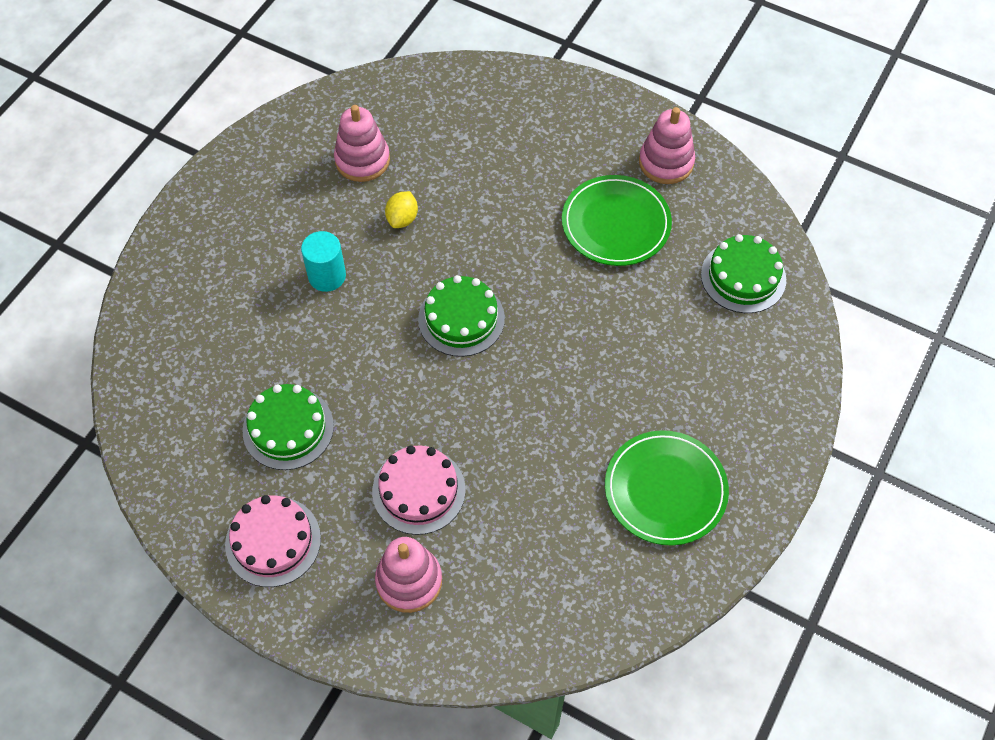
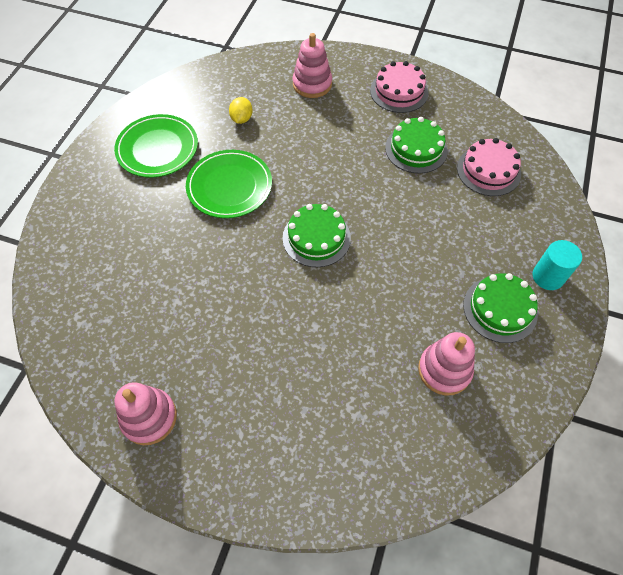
camera: 170 degrees right, 0 degrees up
(327, 276) = (432, 255): turquoise cylinder -> turquoise cylinder (548, 276)
(402, 219) = (388, 315): yellow lemon -> yellow lemon (241, 119)
(419, 490) = (318, 127): pink cake -> pink cake (488, 170)
(616, 224) = (197, 341): green plate -> green plate (229, 186)
(743, 277) = (85, 307): green cake -> green cake (500, 309)

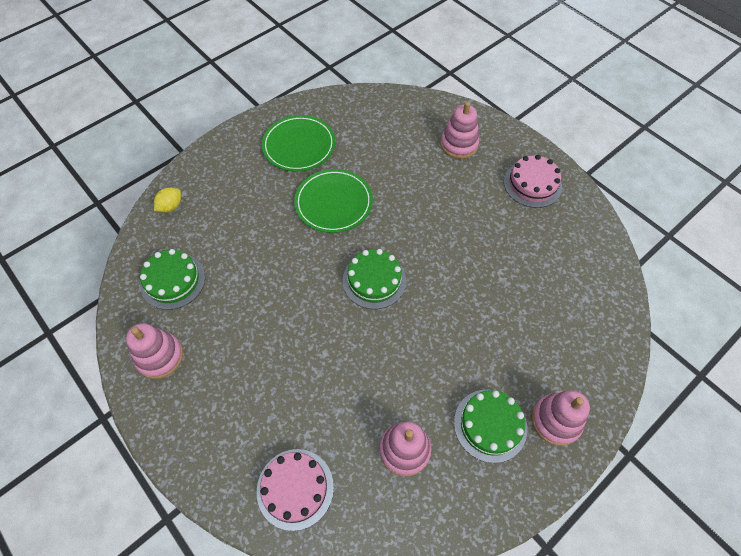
camera: 30 degrees right, 0 degrees up
(241, 119) = (380, 149): yellow lemon -> yellow lemon (171, 206)
(416, 149) = (512, 244): green cake -> green cake (173, 281)
(488, 170) = (567, 295): pink cake -> pink cake (295, 488)
(548, 276) = (556, 420): turquoise cylinder -> pink stacking toy

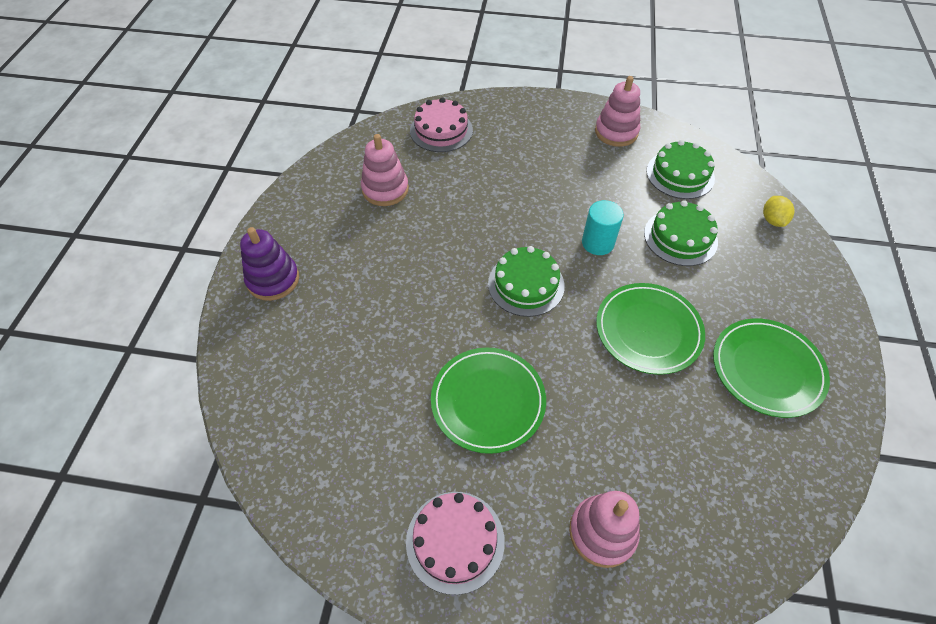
camera: 140 degrees right, 5 degrees down
(296, 274) = (597, 243): none -> turquoise cylinder
(463, 230) = (488, 401): none -> green plate
(490, 425) = (329, 242): green cake -> green cake (680, 237)
(556, 420) = (273, 279): pink stacking toy -> purple stacking toy

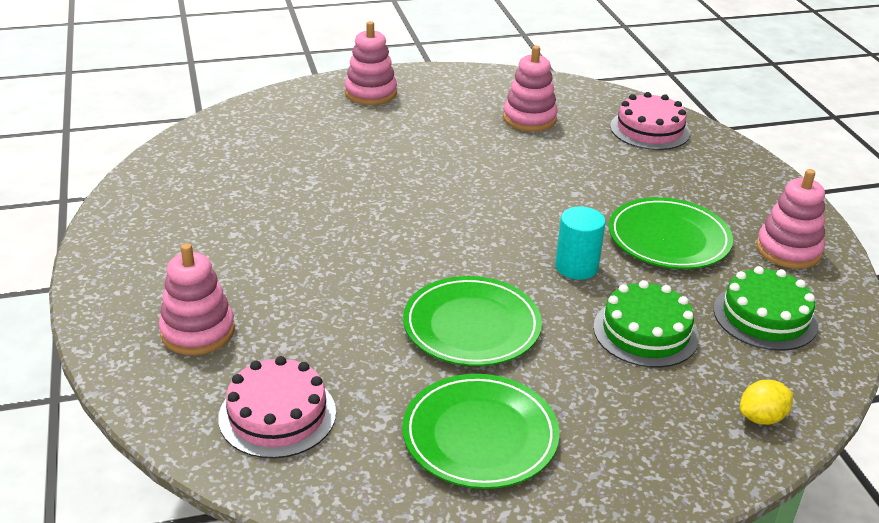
camera: 65 degrees right, 20 degrees down
(273, 279) = (370, 93): purple stacking toy -> pink stacking toy
(455, 541) = (156, 246): pink cake -> pink cake (277, 415)
(488, 401) = (309, 234): green plate -> green plate (668, 238)
(526, 284) = (472, 228): green cake -> none

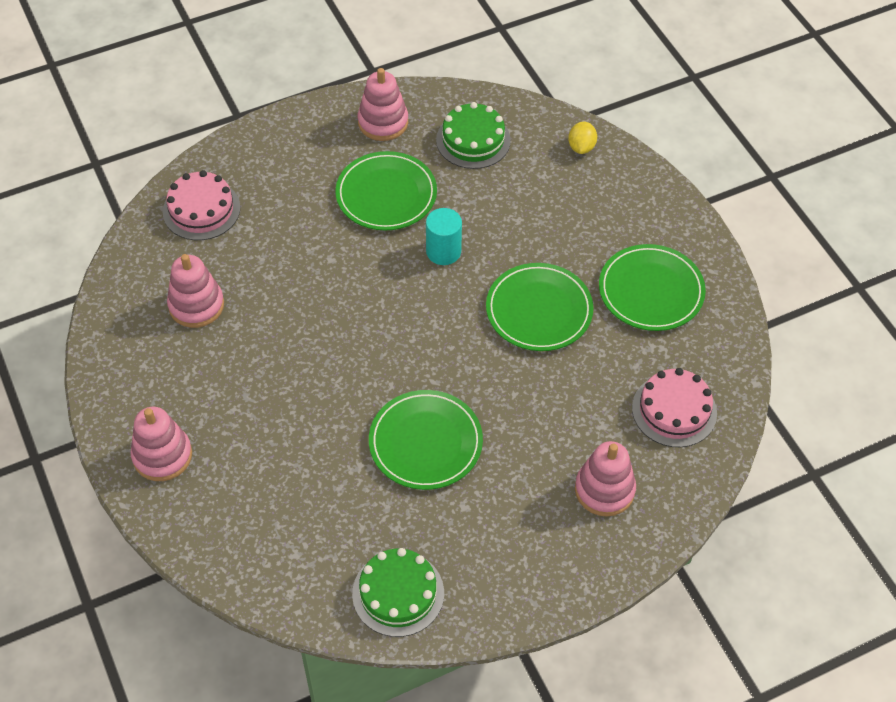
camera: 100 degrees left, 20 degrees up
(321, 221) = (425, 442): none -> green plate
(645, 332) = (512, 207): green cake -> green cake (398, 593)
(761, 418) = (581, 147): yellow lemon -> yellow lemon turned 45 degrees clockwise

